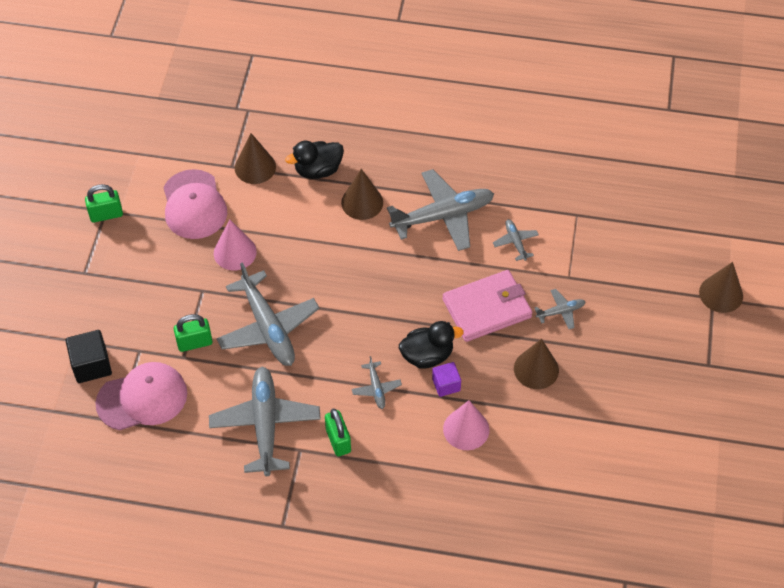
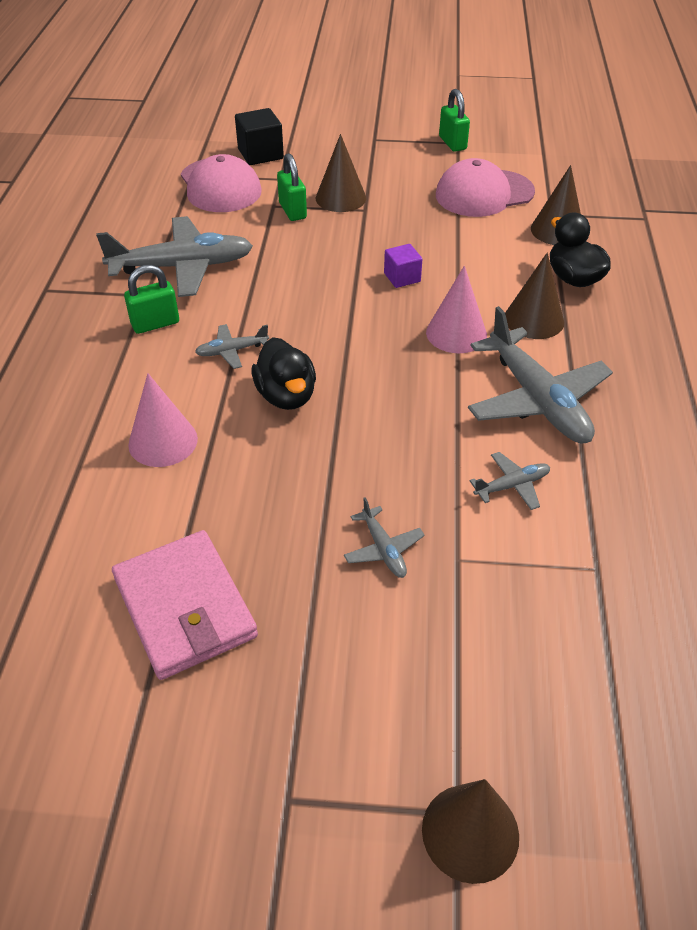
camera: 85 degrees right, 10 degrees down
(235, 252) = (424, 226): pink cone -> pink cone (456, 333)
(268, 327) = (319, 258): grey plane -> none
(446, 385) = (238, 417): purple cube -> purple cube (402, 277)
(487, 308) = (376, 456): pink wallet -> pink wallet (184, 607)
(536, 369) = (268, 519): brown cone -> brown cone (340, 198)

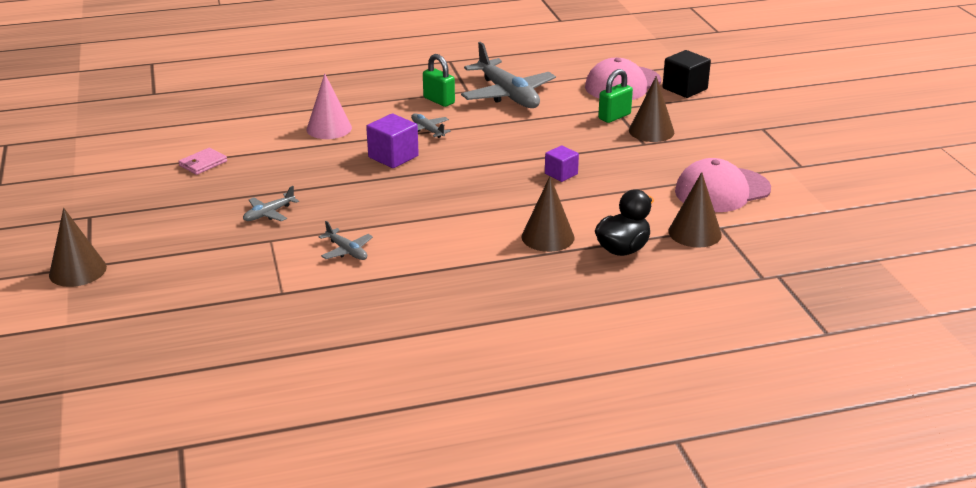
camera: 70 degrees right, 15 degrees down
(184, 607) = (203, 163): pink wallet -> pink wallet, size x0.48
(286, 396) = (393, 157): black duck -> purple cube
(452, 143) = (796, 163): green padlock -> none
(456, 333) = (505, 206): pink cone -> none
(484, 194) = (722, 190): pink cap -> pink cap turned 75 degrees counterclockwise
(537, 399) = (446, 250): grey plane -> none

